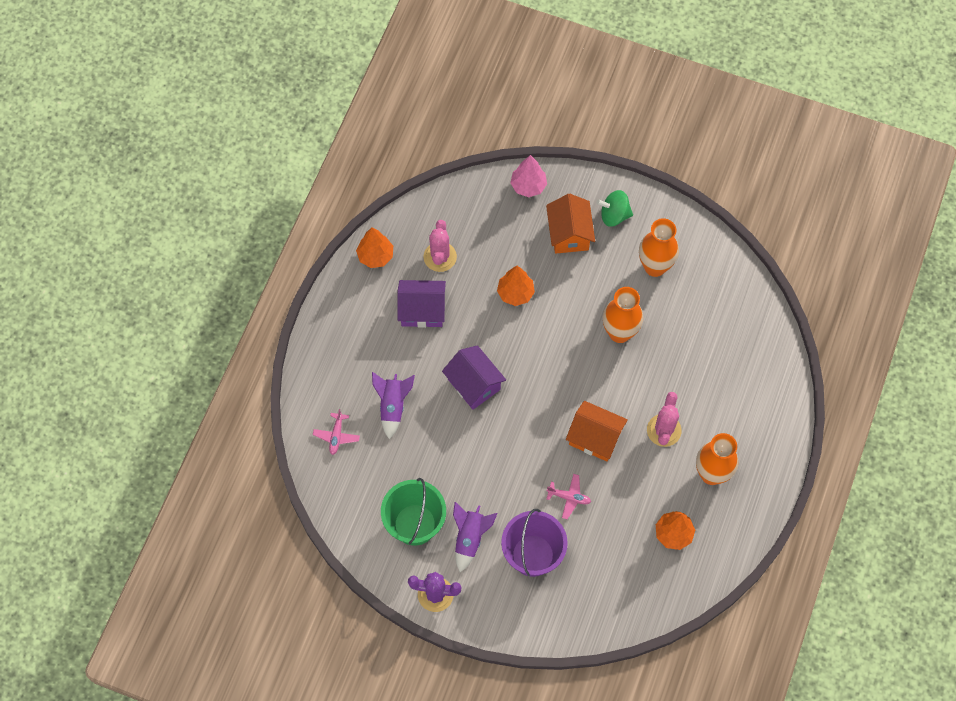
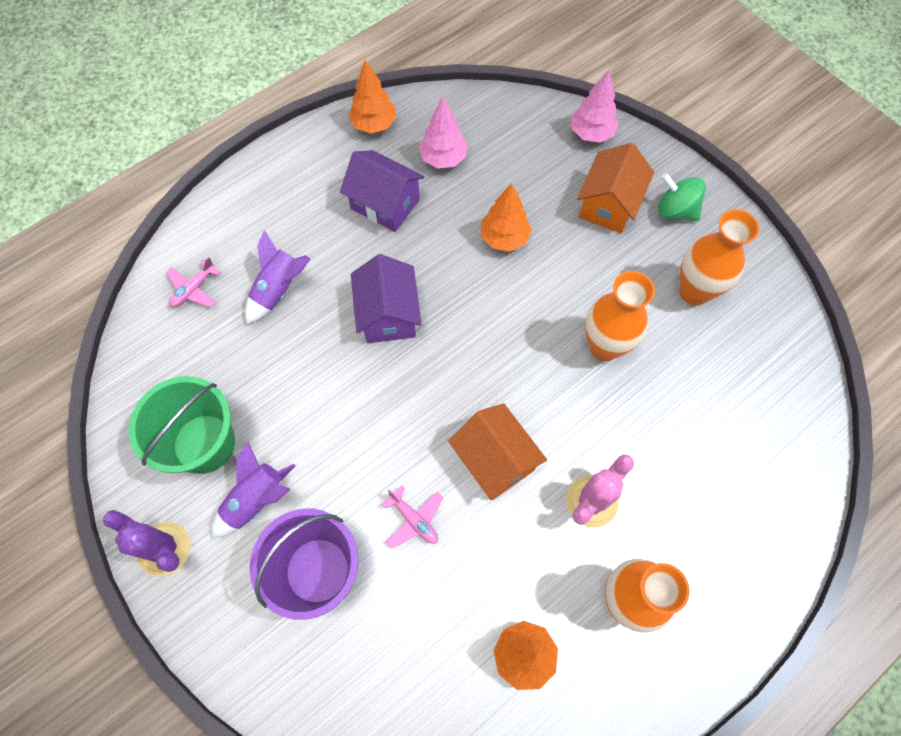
camera: 30 degrees right, 0 degrees up
(440, 257) = (443, 158): pink cactus -> pink tree

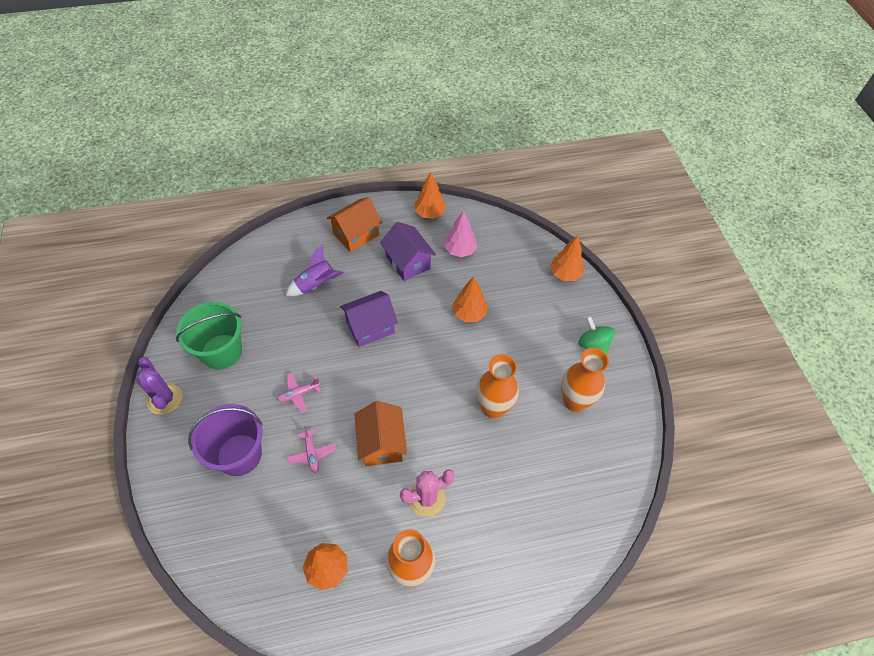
camera: 25 degrees right, 10 degrees down
(194, 289) = (269, 263): pink plane -> pink plane (298, 394)
(256, 500) = (230, 397): purple rocket -> none
(388, 314) = (370, 327): purple house -> purple house turned 45 degrees clockwise
(591, 133) = (565, 274): pink tree -> orange tree
(608, 205) = (549, 322): orange house -> orange house (356, 234)

